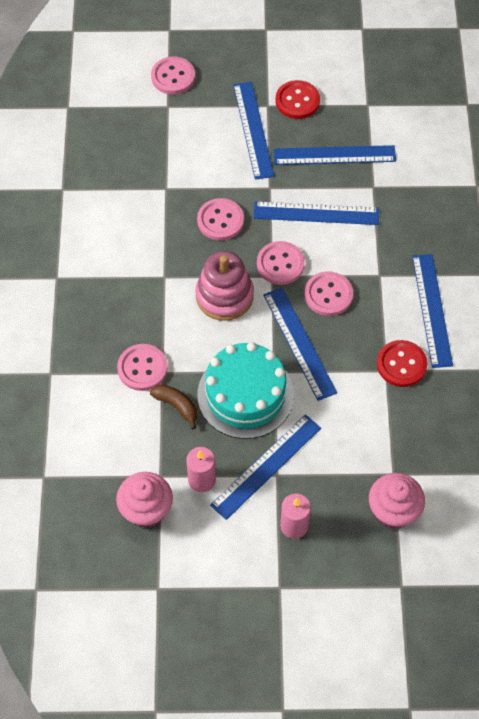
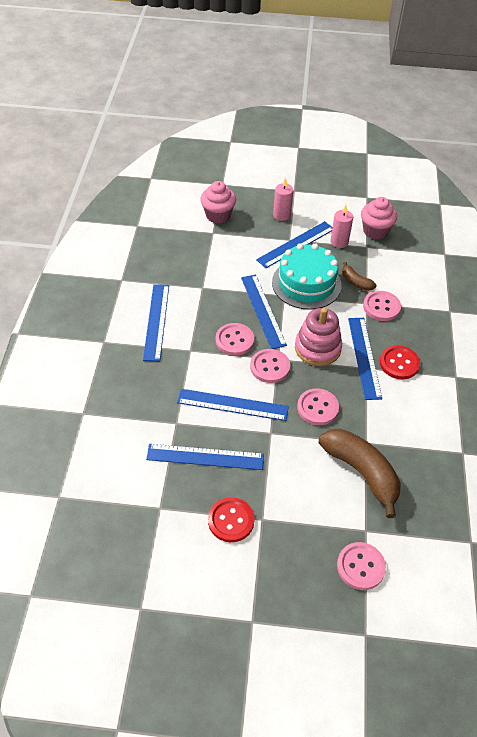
camera: 175 degrees left, 10 degrees down
(171, 158) = (361, 472): none -> brown banana
(253, 130) = (280, 493): blue ruler -> blue ruler (364, 357)
(401, 364) = (190, 289): red button -> red button (399, 363)

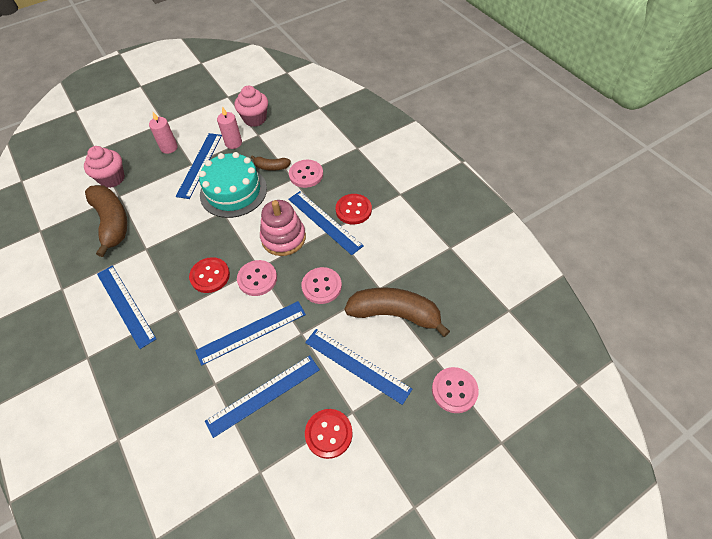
camera: 35 degrees left, 5 degrees up
(193, 251) = (112, 222): none -> brown banana
(234, 340) = (210, 276): pink button -> red button
(262, 310) = (214, 235): blue ruler -> blue ruler (357, 365)

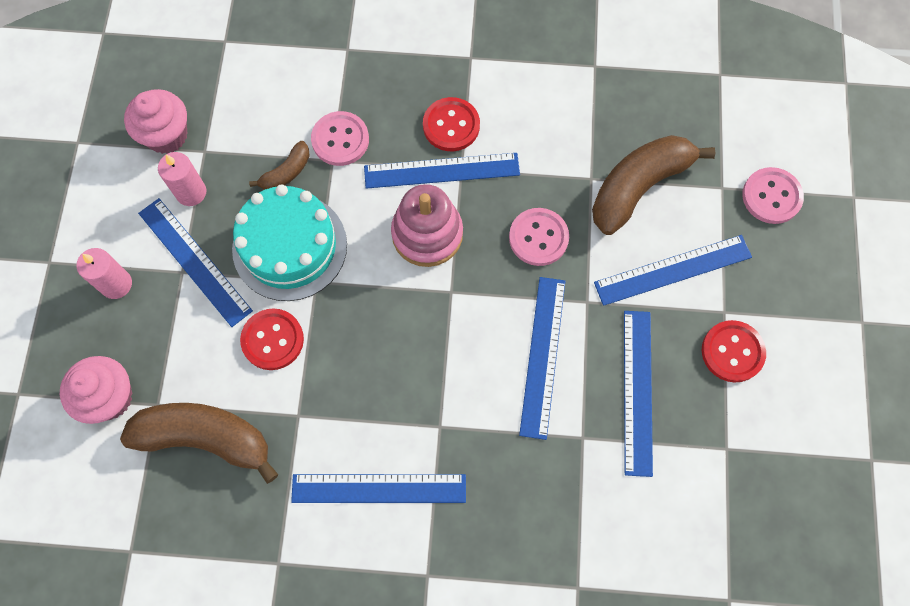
camera: 55 degrees left, 15 degrees up
(210, 276) = (416, 357): red button -> red button (272, 340)
(257, 279) = (467, 303): pink button -> none

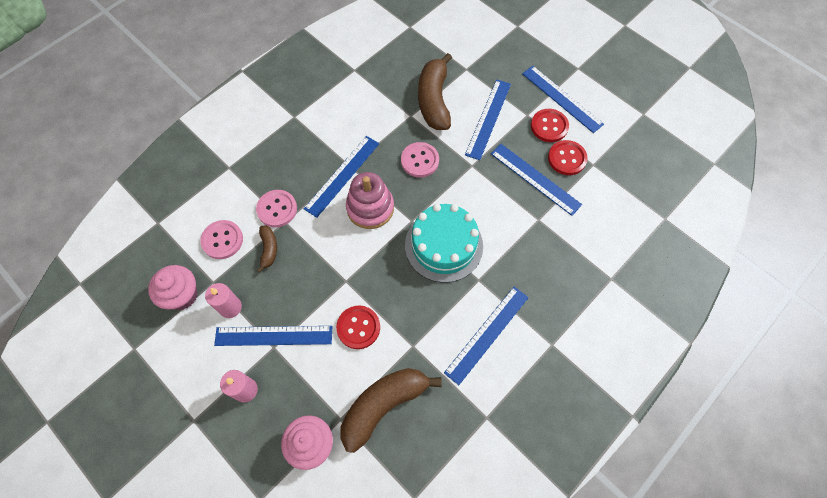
camera: 50 degrees left, 5 degrees down
(289, 246) = (313, 279): turquoise cake -> turquoise cake (443, 245)
(451, 125) = (322, 153): red button -> red button (567, 158)
(542, 356) = (482, 205): blue ruler -> blue ruler (561, 98)
(771, 197) = (488, 54): pink button -> pink button (222, 240)

